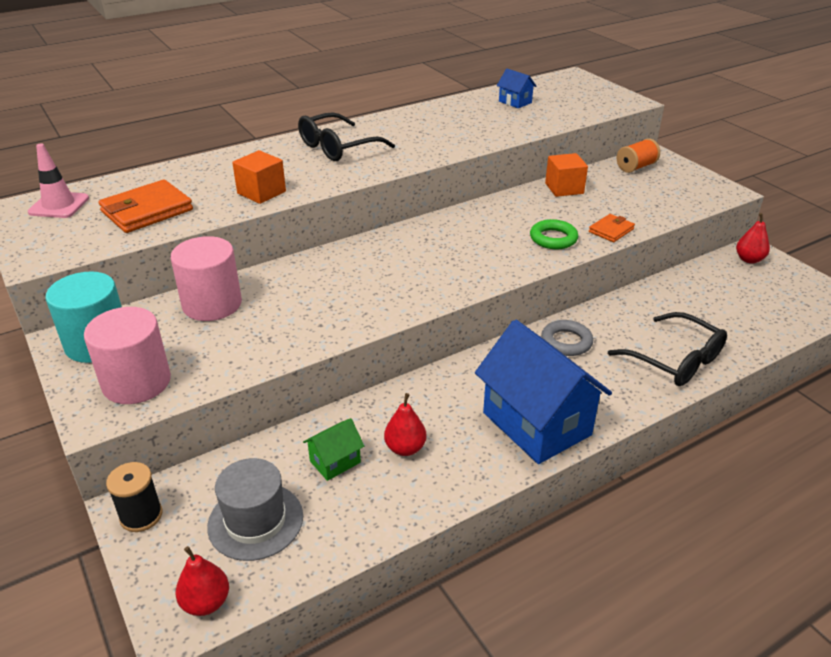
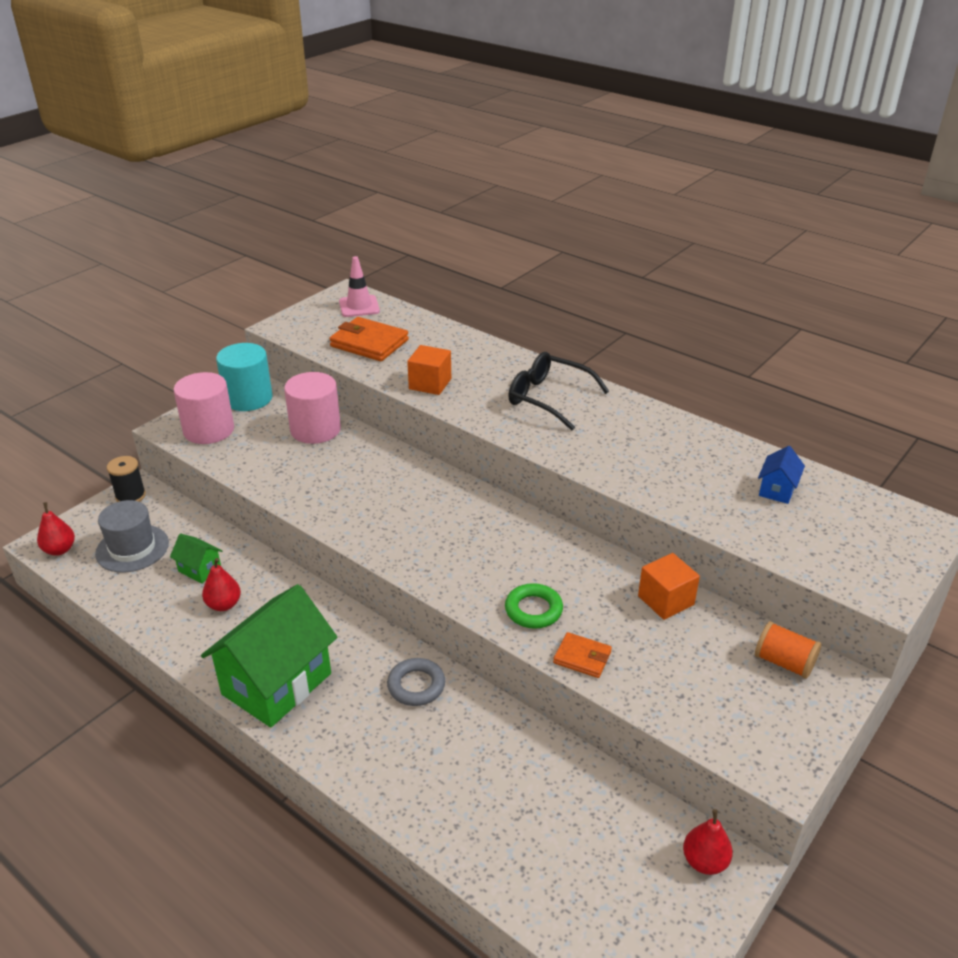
camera: 70 degrees right, 0 degrees up
(536, 424) = (277, 684): blue house -> green house
(675, 360) = (419, 788): black glasses -> none

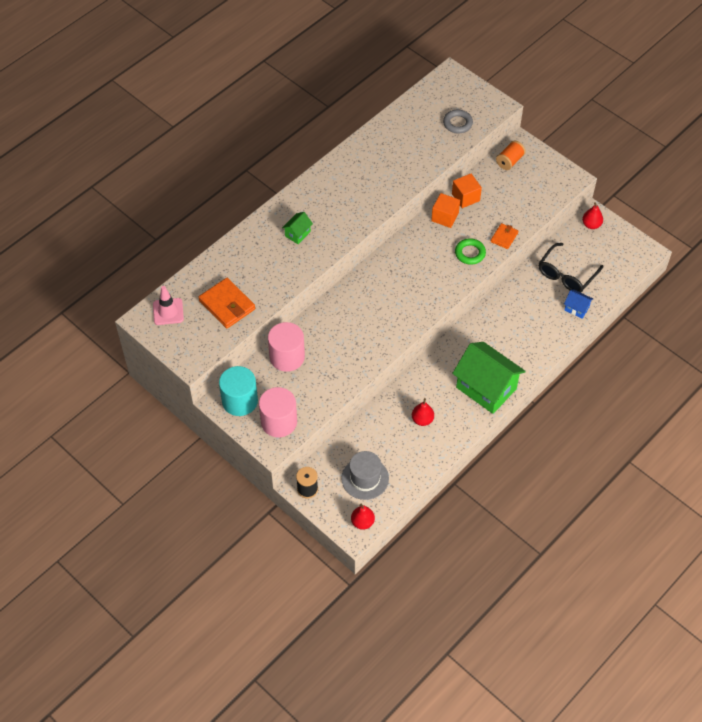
camera: 85 degrees left, 20 degrees up
(200, 569) = (389, 436): green house -> green house (297, 234)
(369, 343) = (227, 305): orange wallet -> orange wallet turned 75 degrees counterclockwise
(416, 685) = (490, 324): grey ring -> grey ring (457, 123)
(430, 384) = (288, 271): orange cube -> orange cube (445, 217)
(548, 398) = (314, 210): black glasses -> black glasses (566, 274)
(777, 490) = (417, 124): blue house -> blue house (576, 308)

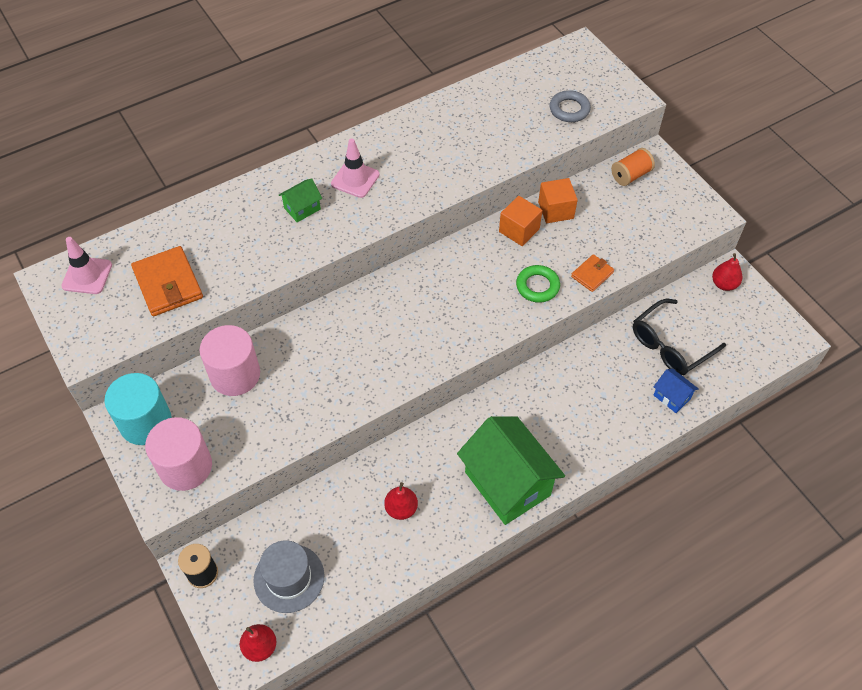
camera: 15 degrees right, 0 degrees up
(326, 205) = (355, 179): none -> pink traffic cone

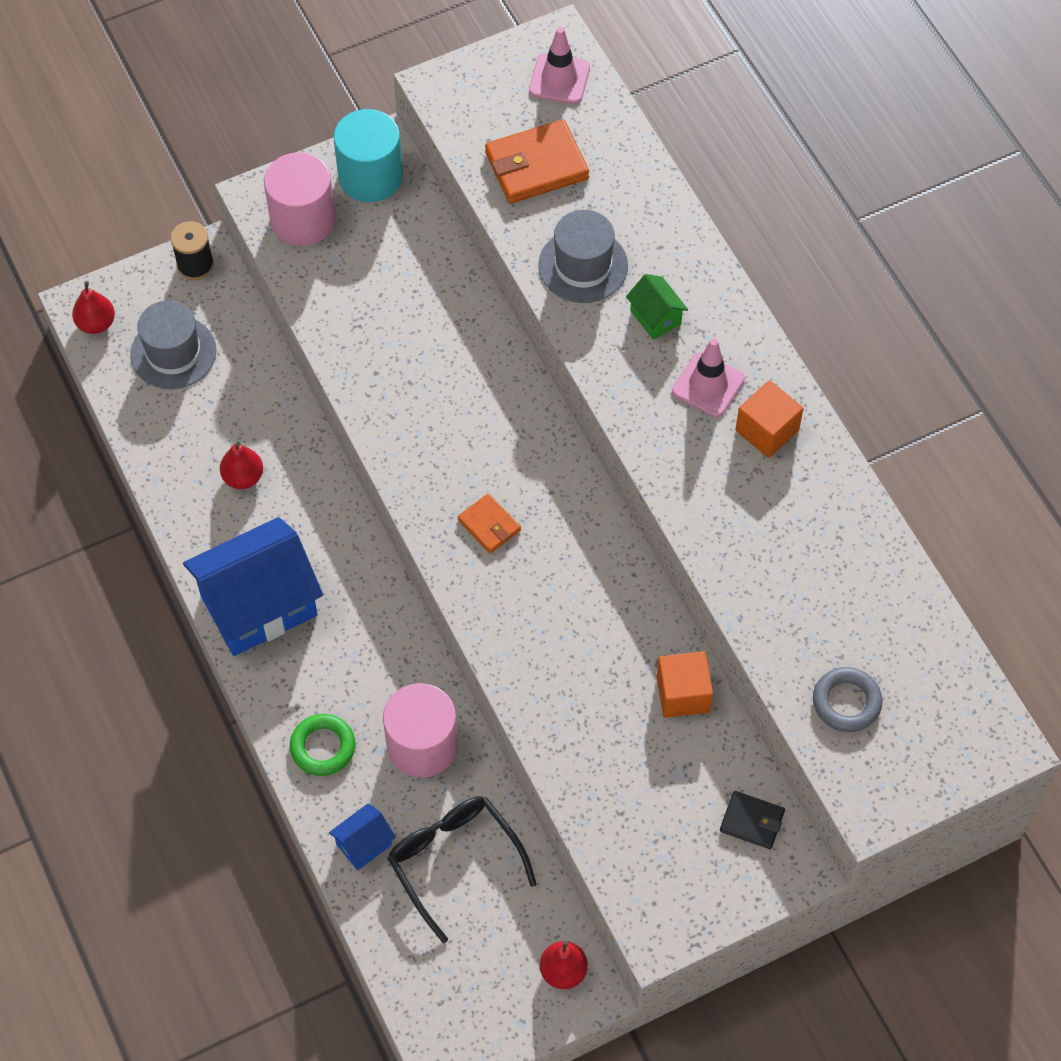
camera: 95 degrees right, 5 degrees up
(235, 374) = (428, 268): pink cylinder -> pink cylinder (422, 745)
(259, 251) = (583, 265): none -> grey hat
(507, 483) = (259, 605): green house -> blue house
(519, 230) = (645, 635): orange cube -> orange cube (767, 430)
(537, 286) = (535, 647): green ring -> green ring (323, 747)
(592, 274) = (550, 727): orange wallet -> orange wallet (489, 525)
(630, 175) = (752, 821): orange spool -> black wallet

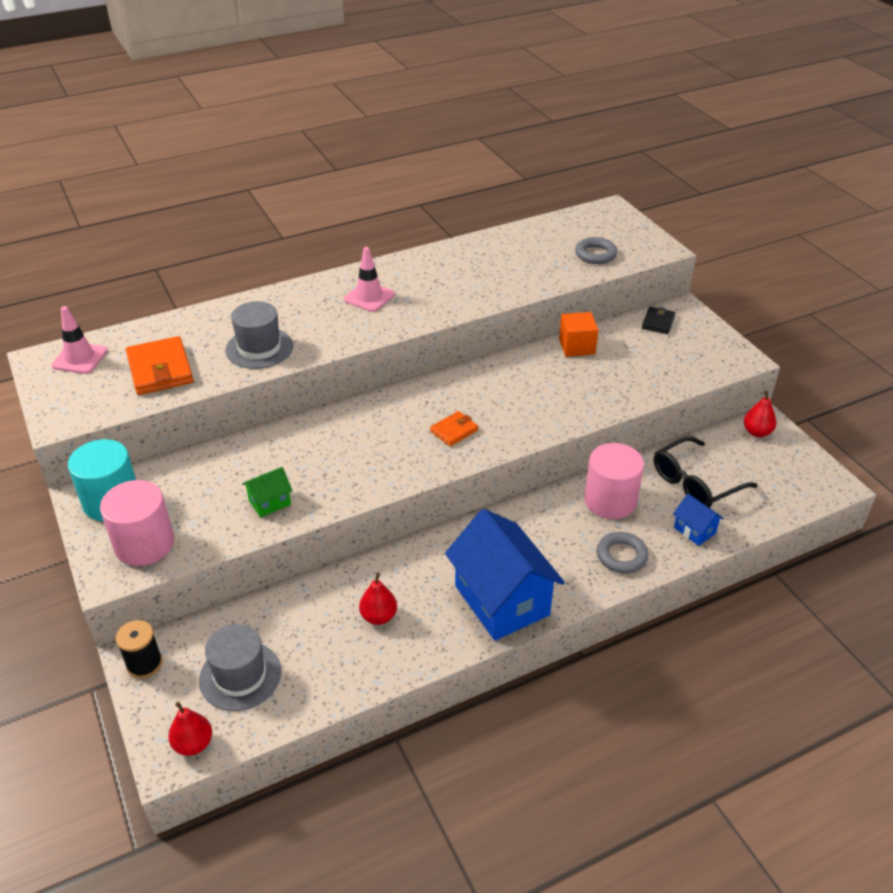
camera: 90 degrees left, 20 degrees down
(323, 747) = (621, 556): green ring -> grey ring
(655, 317) = (311, 317): green house -> green house (270, 502)
(767, 430) = (406, 276): orange cube -> none

